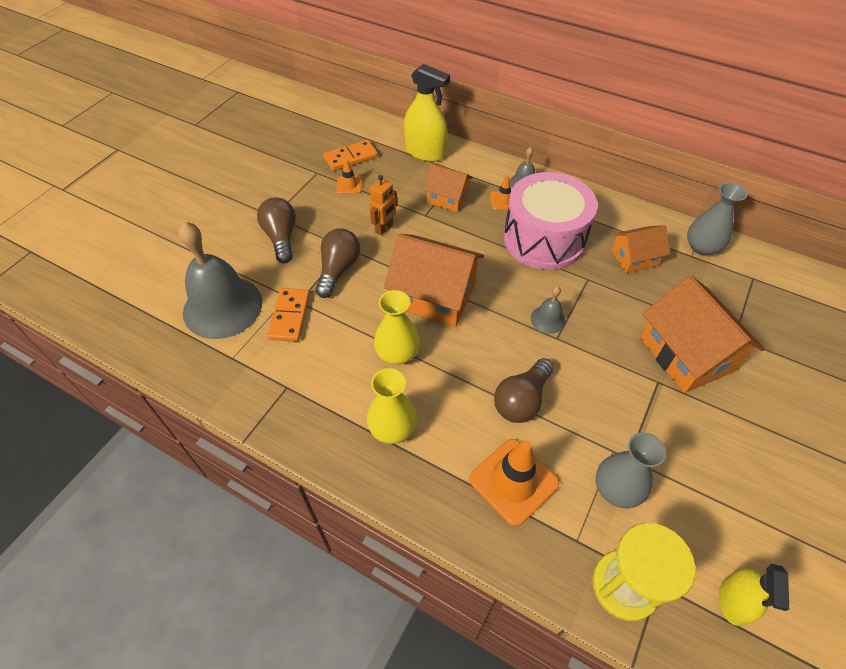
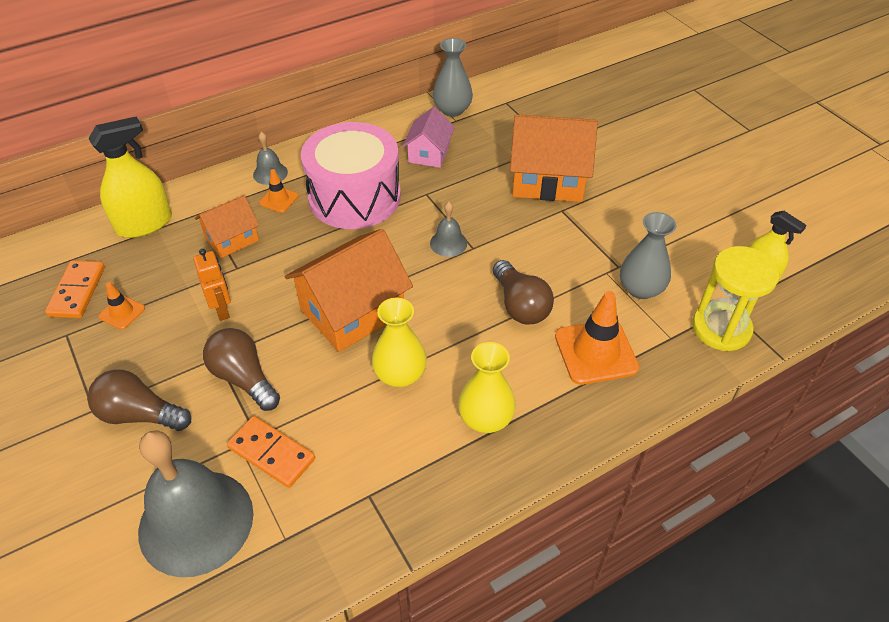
camera: 60 degrees left, 5 degrees down
(634, 258) = (429, 153): orange house -> pink house

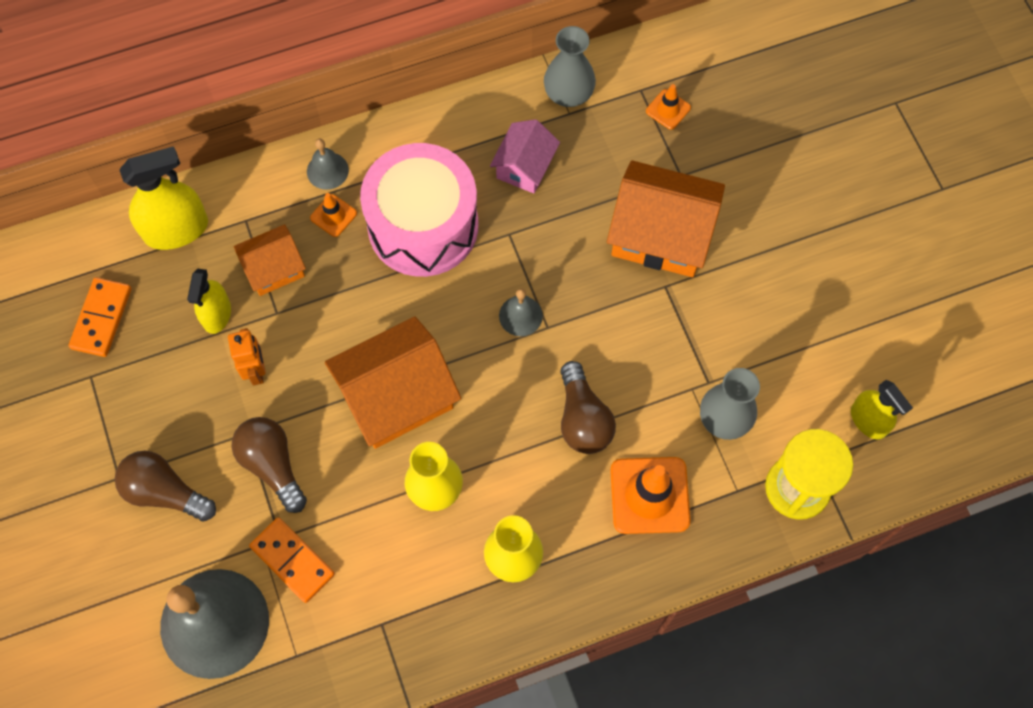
camera: 10 degrees right, 20 degrees up
(122, 312) = (149, 356): orange traffic cone -> orange traffic cone (668, 109)
(183, 275) = (217, 314): none -> yellow spray bottle

